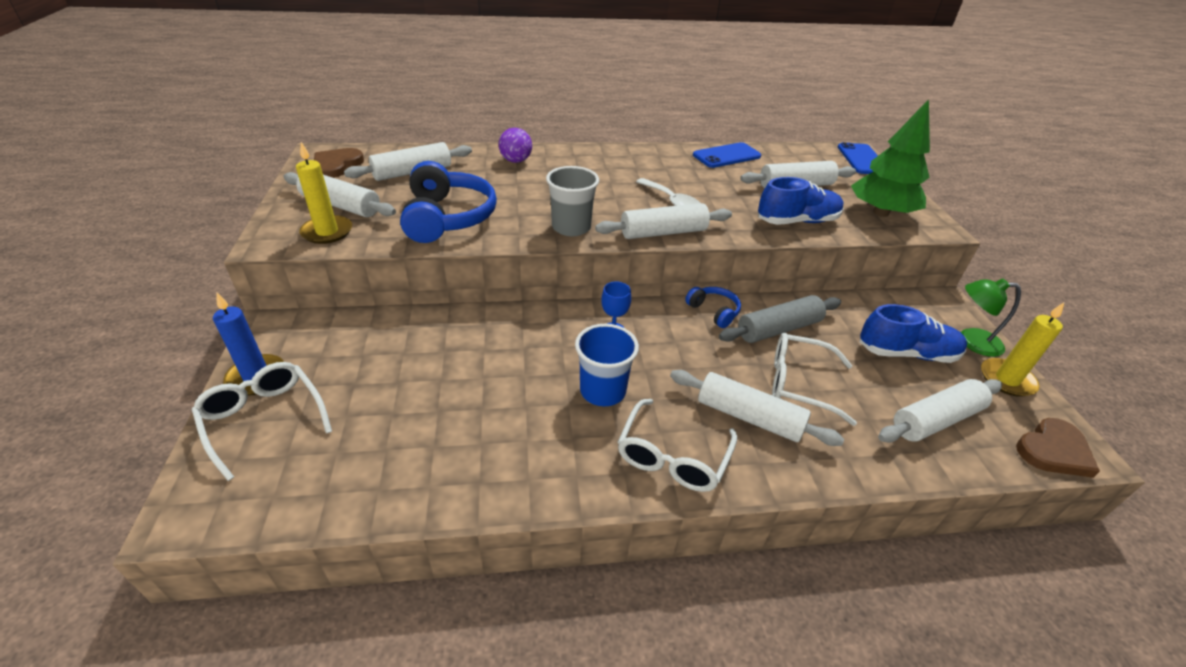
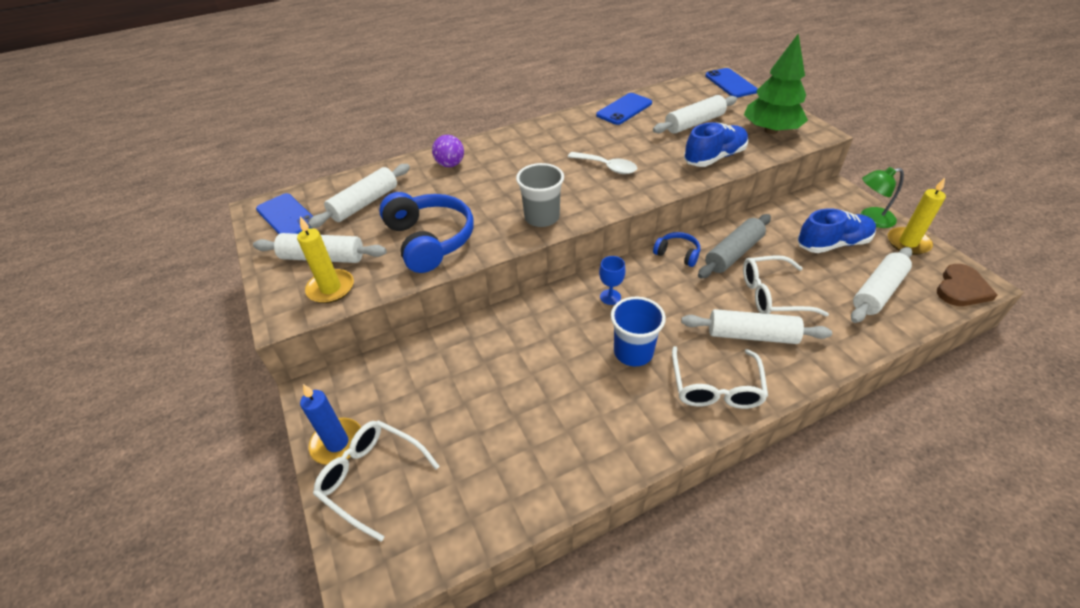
camera: 15 degrees left, 5 degrees up
(337, 165) = (287, 216): brown heart -> blue phone
(663, 233) = (619, 200): white rolling pin -> none

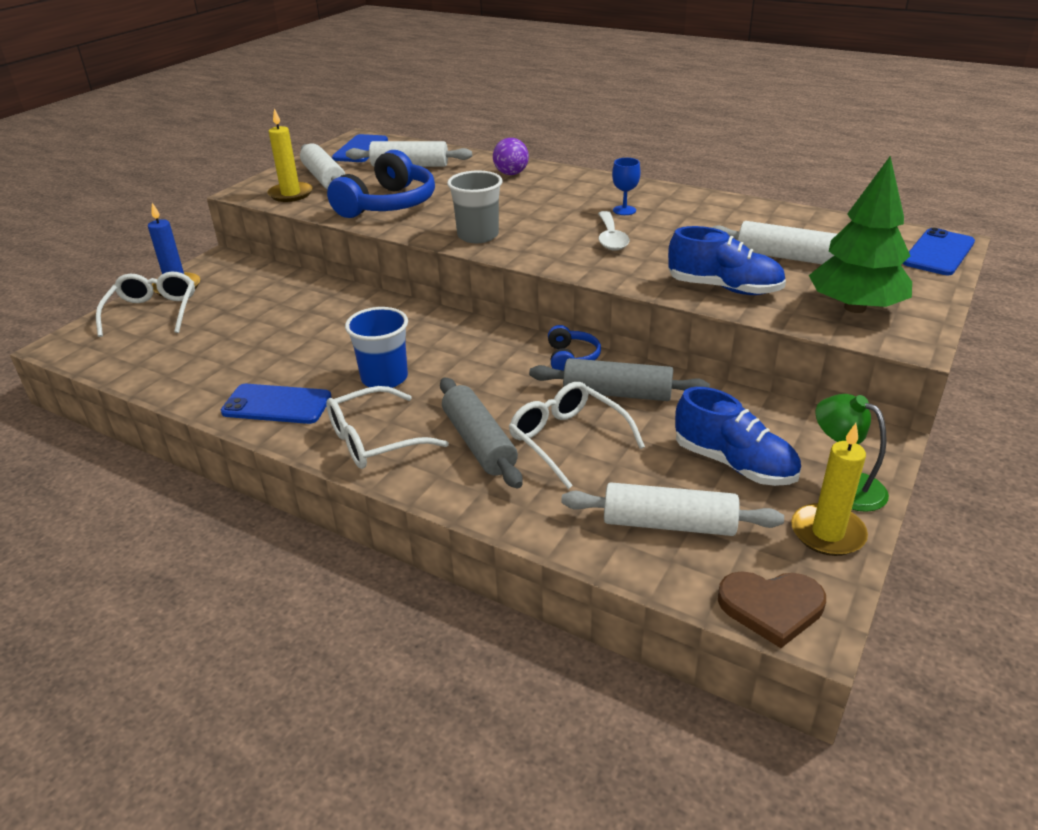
camera: 55 degrees right, 10 degrees down
(610, 297) = (454, 341): blue goblet -> blue goblet (624, 210)
(624, 109) = (748, 212): blue phone -> blue phone (277, 405)
(751, 335) = (479, 443): white rolling pin -> grey rolling pin

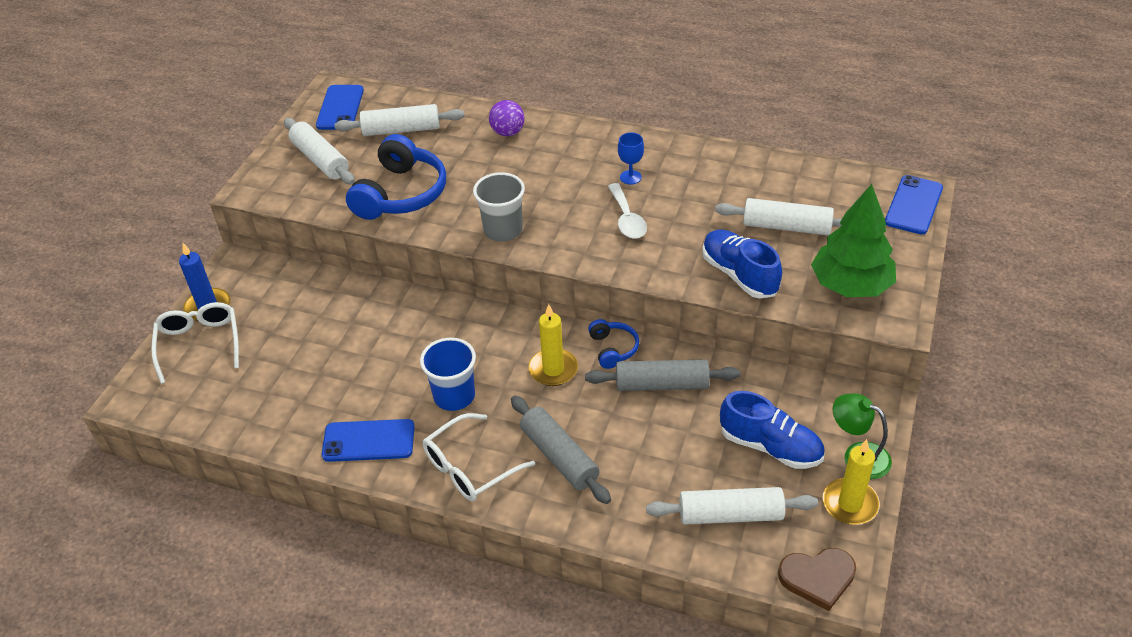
camera: 10 degrees left, 10 degrees up
(291, 194) = (296, 189): yellow candle -> yellow candle (553, 369)
(567, 440) = (632, 442): white glasses -> none
(724, 288) = (739, 275): blue shoe -> blue shoe turned 135 degrees counterclockwise

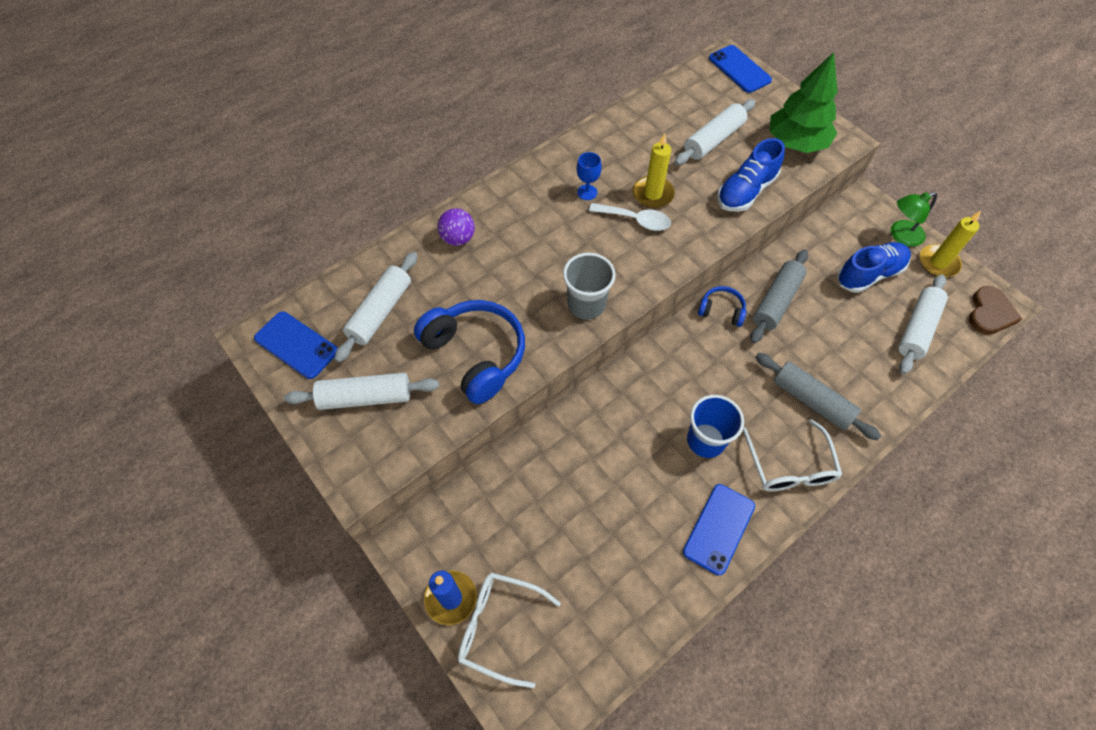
camera: 60 degrees left, 15 degrees up
(553, 369) = (719, 359): yellow candle -> yellow candle (653, 194)
(559, 456) = (811, 401): grey rolling pin -> grey rolling pin turned 45 degrees clockwise
(739, 275) = (745, 191): blue shoe -> blue shoe turned 45 degrees counterclockwise

